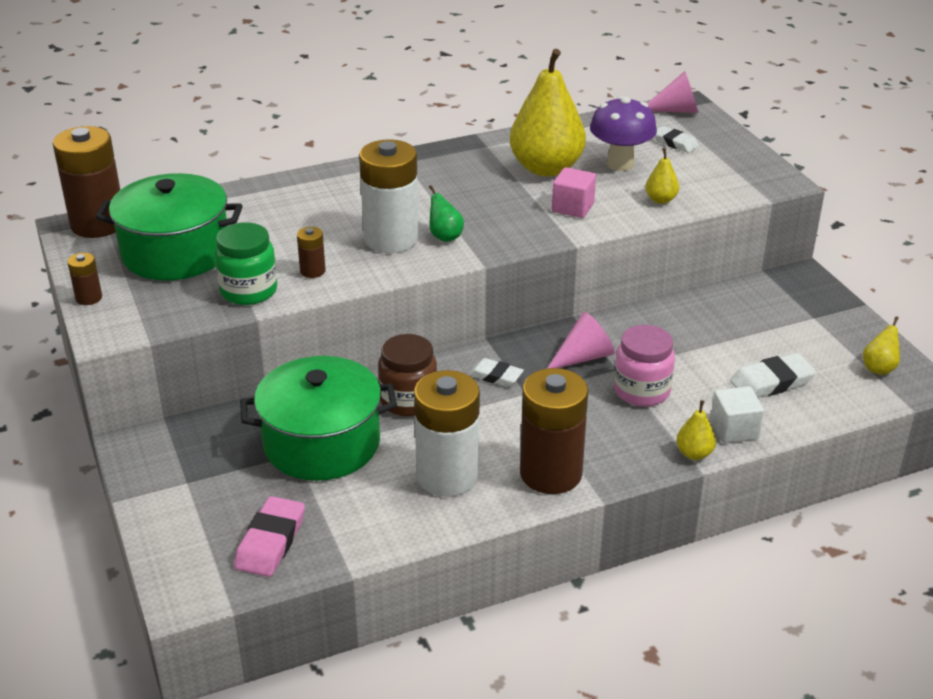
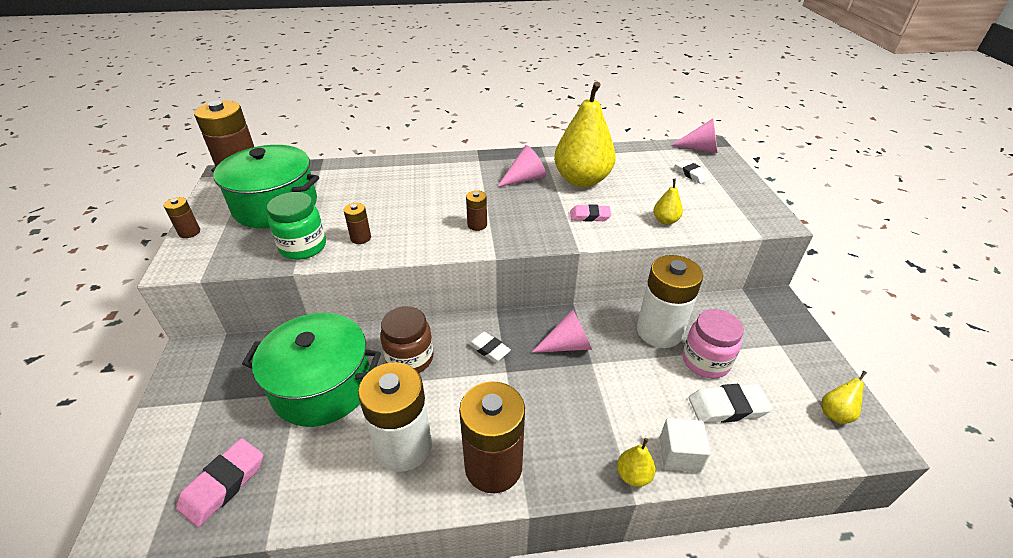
camera: 15 degrees right, 5 degrees up
(391, 239) = (435, 220): white battery -> white battery (659, 331)
(445, 236) = (477, 225): green pear -> brown battery
(475, 176) = (525, 179): none -> pink cone
(573, 207) = (590, 216): pink cube -> pink eraser
(620, 164) = (641, 185): purple mushroom -> none
(641, 391) = (606, 391): pink jar -> pink jar (705, 361)

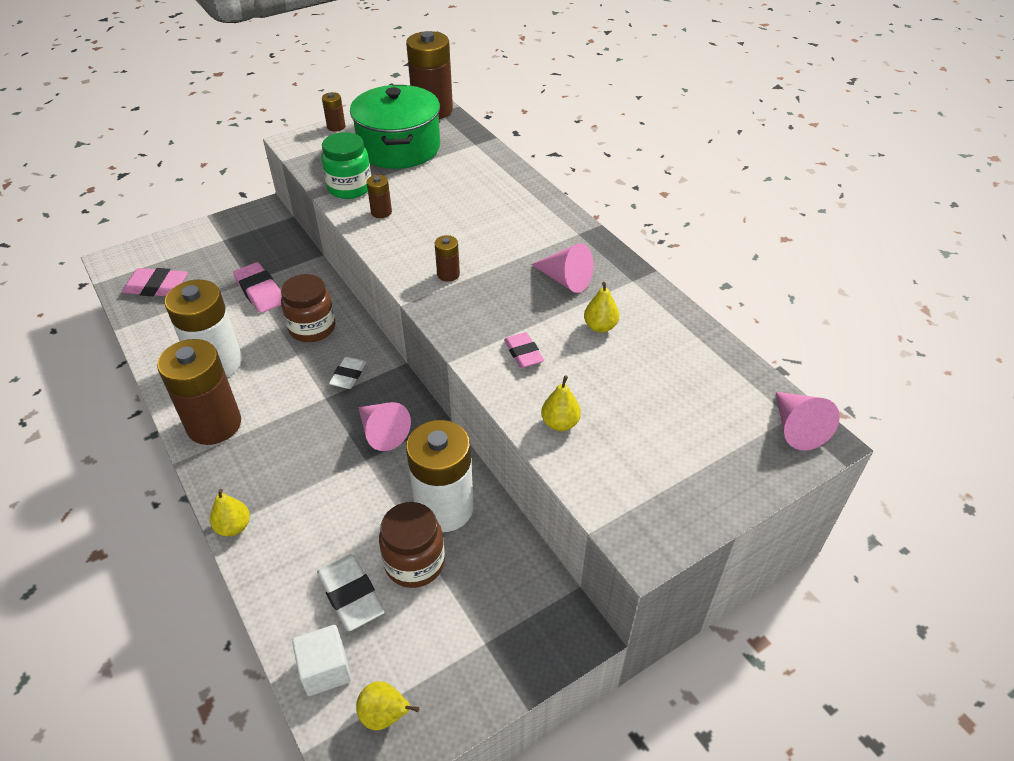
camera: 65 degrees right, 5 degrees up
(322, 386) = (260, 291): green pot -> pink eraser
(582, 180) = (600, 326): yellow pear -> yellow pear, size x0.43
(679, 455) = (269, 560): white cube -> white cube (325, 669)
(691, 174) = (705, 430): white eraser -> none
(705, 361) = (414, 563): pink jar -> brown jar

